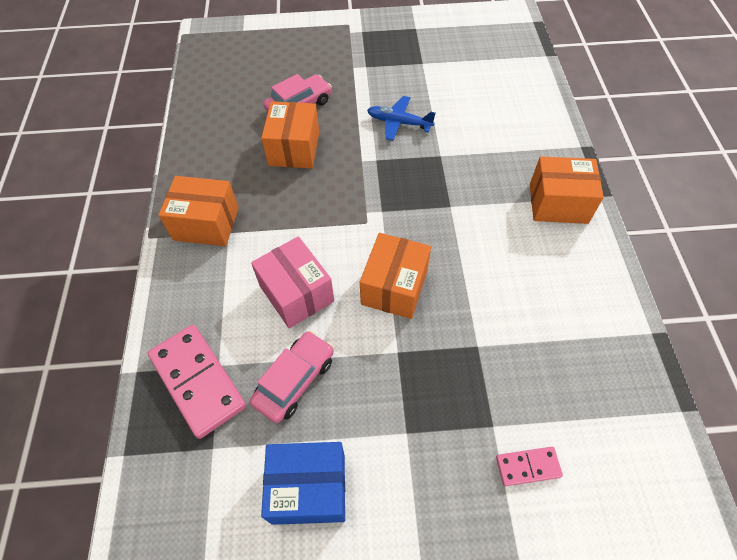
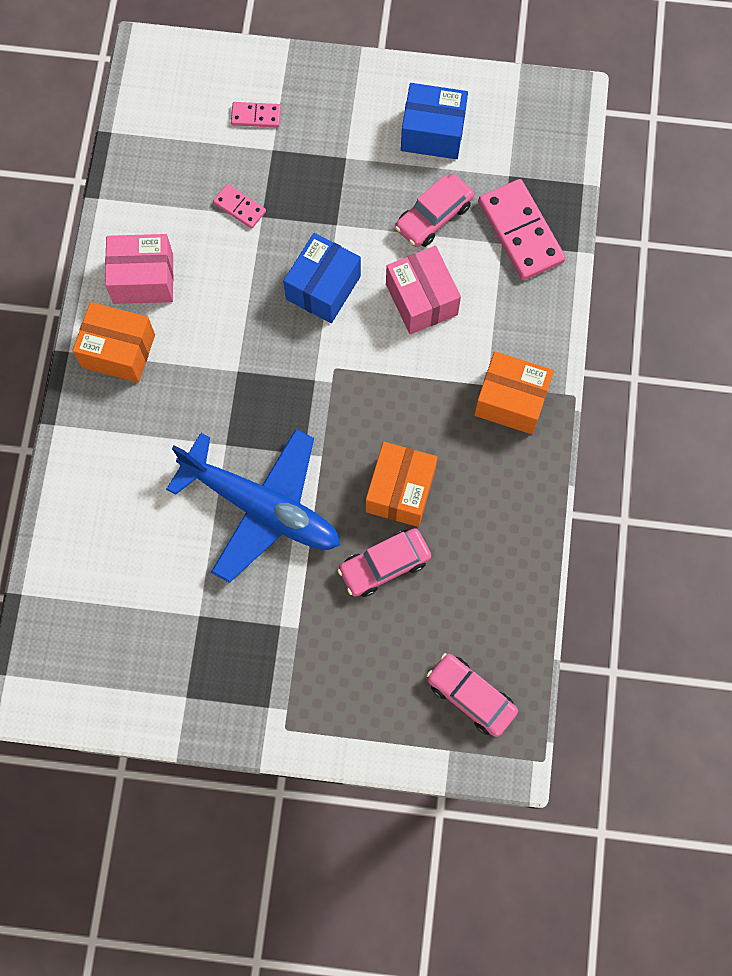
camera: 170 degrees left, 15 degrees up
(230, 53) = (471, 696): none -> pink car
(394, 287) = (323, 287): orange box -> blue box
(399, 123) = (261, 507): blue plane -> blue plane, size x2.07
(504, 351) = (239, 207): none -> pink domino
(567, 264) = (143, 278): none -> pink box

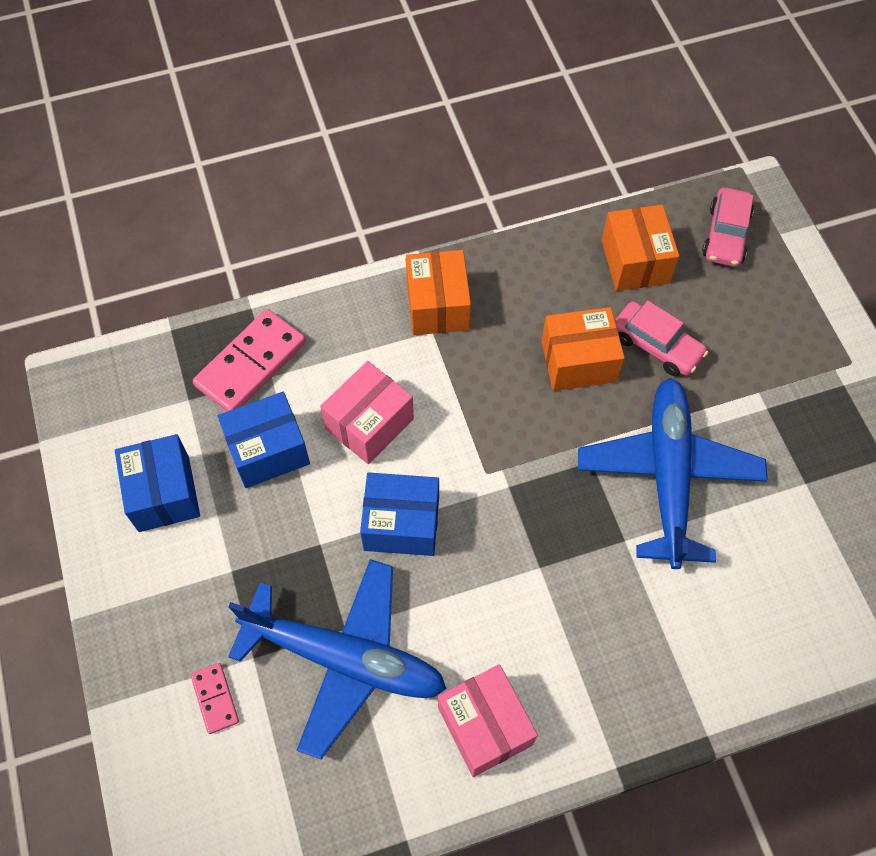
camera: 115 degrees left, 10 degrees down
(118, 351) = (585, 708): orange box -> orange box (635, 261)
(239, 207) = (344, 659): pink domino -> blue plane
(433, 216) = (268, 451): pink car -> blue box

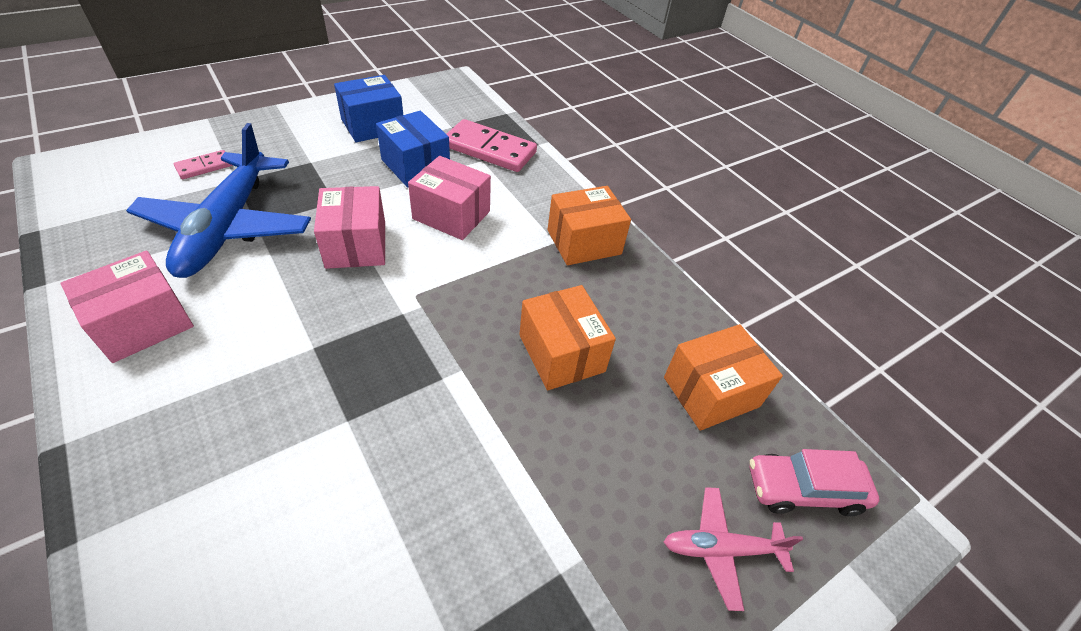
camera: 70 degrees right, 15 degrees down
(401, 524) = (356, 245): blue box -> pink box
(656, 345) = (608, 426): pink car -> none
(668, 475) = (436, 457): blue plane -> none
(762, 304) = (721, 549): none -> pink plane

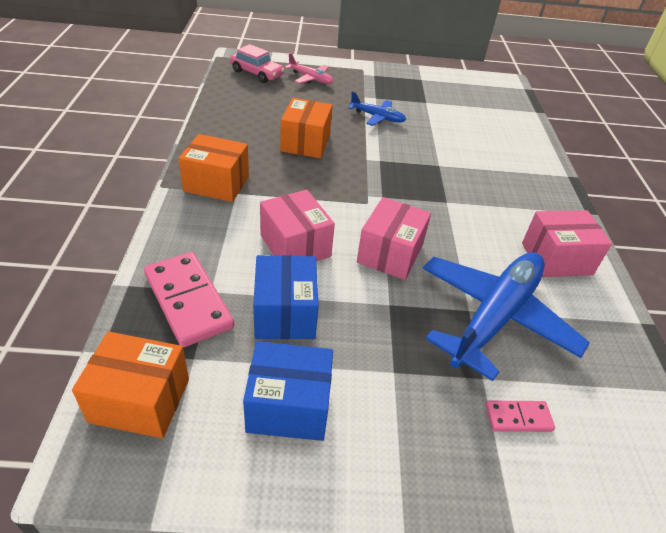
camera: 145 degrees left, 5 degrees down
(511, 494) = (377, 117): none -> blue plane
(711, 392) = (249, 103): orange box -> orange box (140, 400)

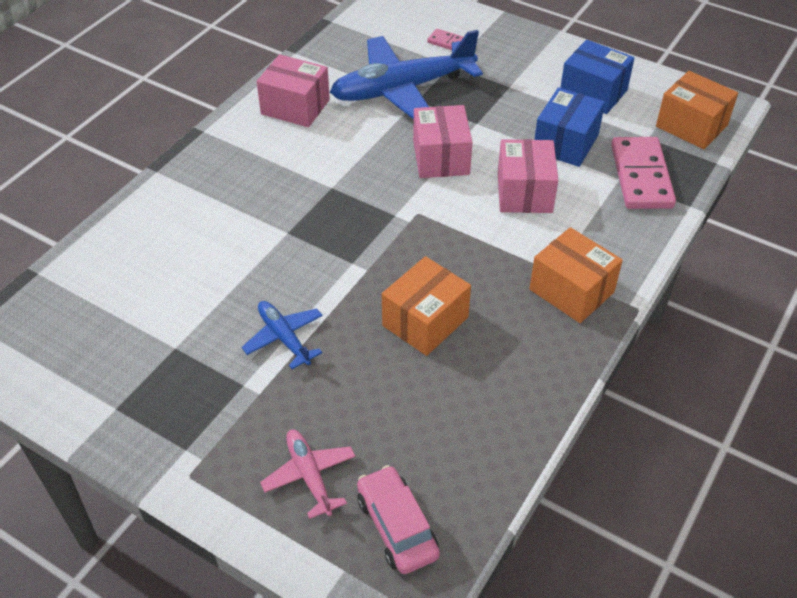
camera: 145 degrees left, 5 degrees up
(390, 253) = (441, 158): pink box -> pink box turned 60 degrees counterclockwise

